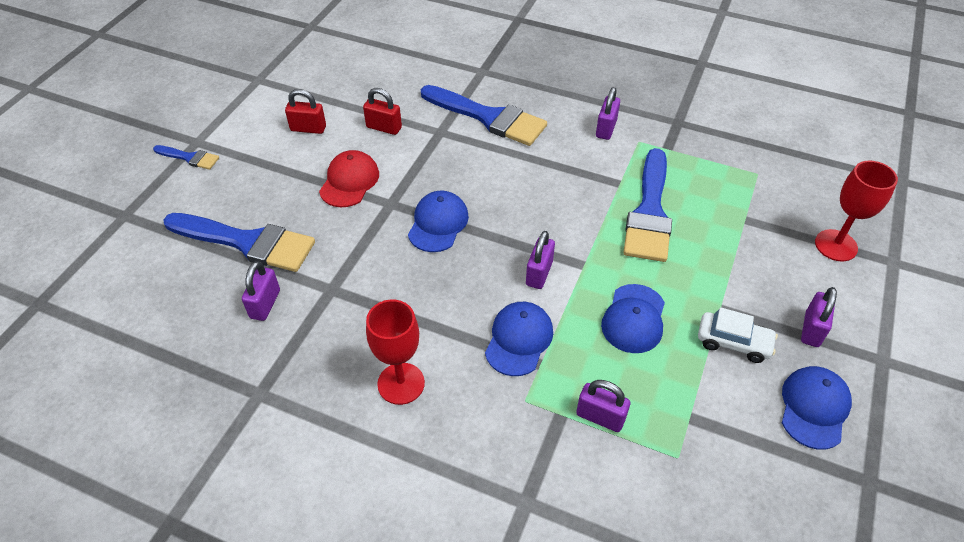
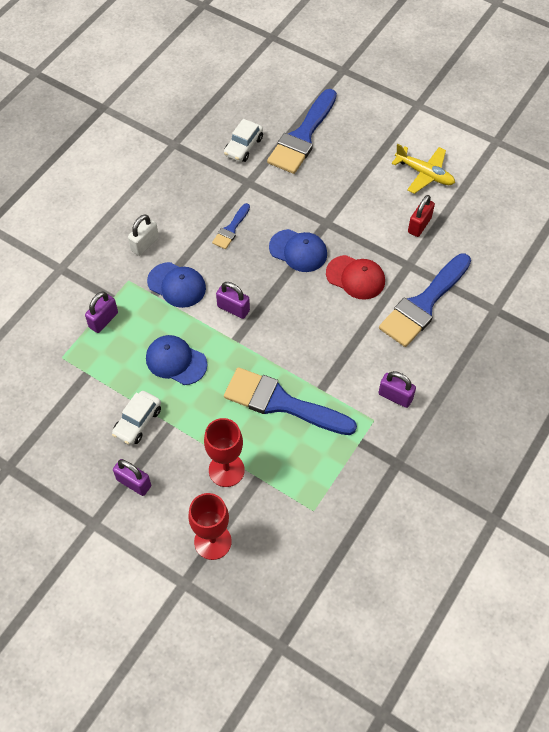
camera: 100 degrees right, 10 degrees up
(189, 158) = (399, 101): blue brush -> blue brush (231, 229)
(265, 304) = (243, 146): purple padlock -> white car
(308, 128) = (424, 174): red padlock -> yellow plane
(349, 181) = (356, 198): red cap -> red cap (355, 277)
(401, 383) = (160, 215): red goblet -> red goblet (226, 470)
(457, 393) = (145, 244): none -> white padlock
(814, 408) = (70, 455): blue cap -> none

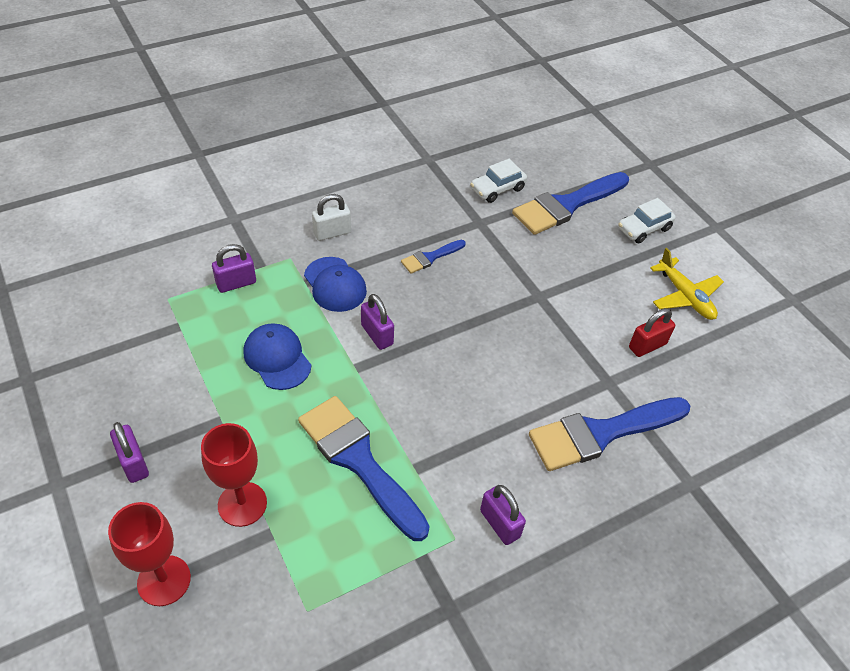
camera: 25 degrees right, 10 degrees down
(137, 422) = (189, 400): white car -> white car (644, 229)
(298, 251) = (489, 310): blue cap -> none
(355, 277) = (536, 366): red cap -> none

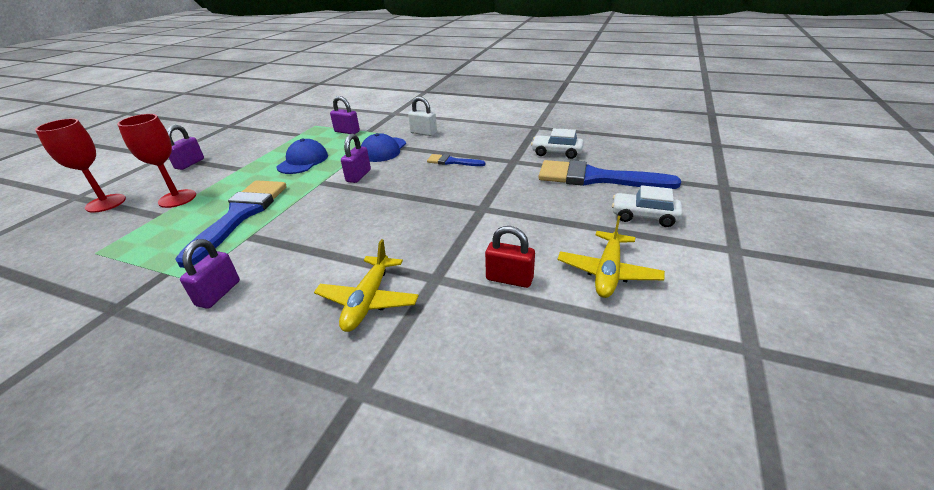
camera: 55 degrees right, 15 degrees down
(601, 433) = (368, 301): blue brush -> yellow plane

